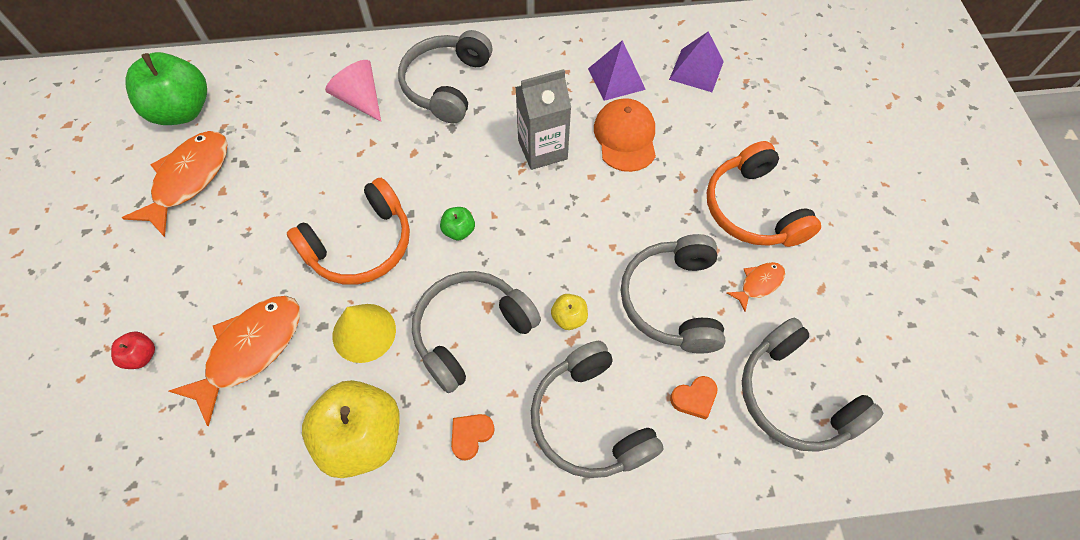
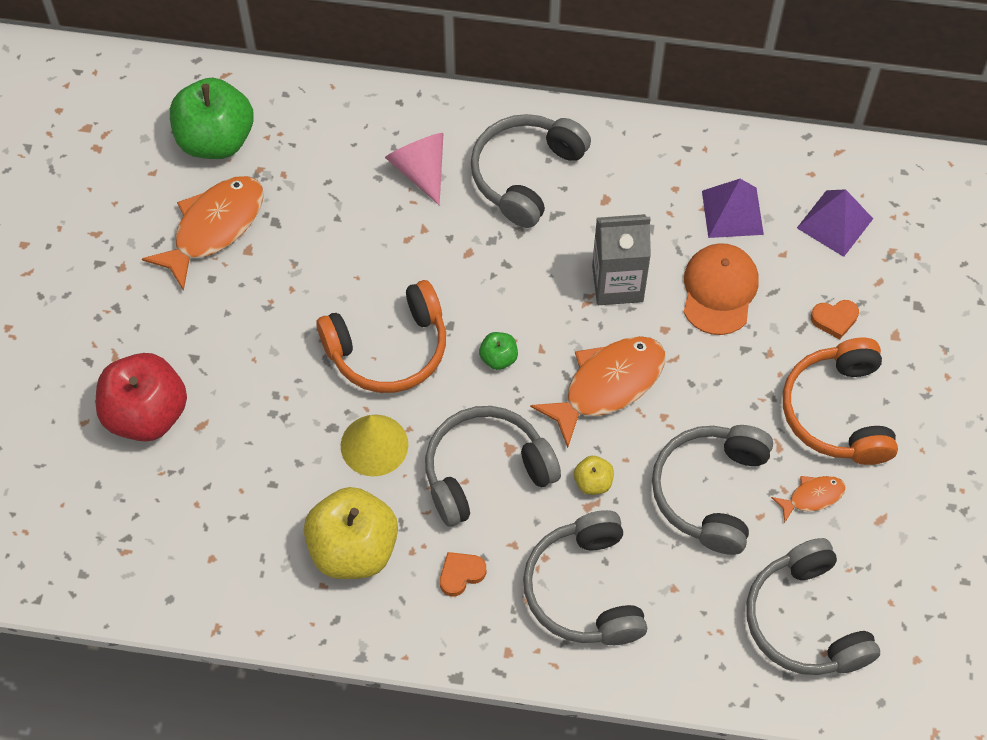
camera: 15 degrees right, 0 degrees up
(142, 356) = (146, 414): red apple -> red apple, size x2.27
(250, 350) = (256, 435): orange fish -> orange fish (608, 385)
(694, 398) = (699, 596): orange heart -> orange heart (834, 319)

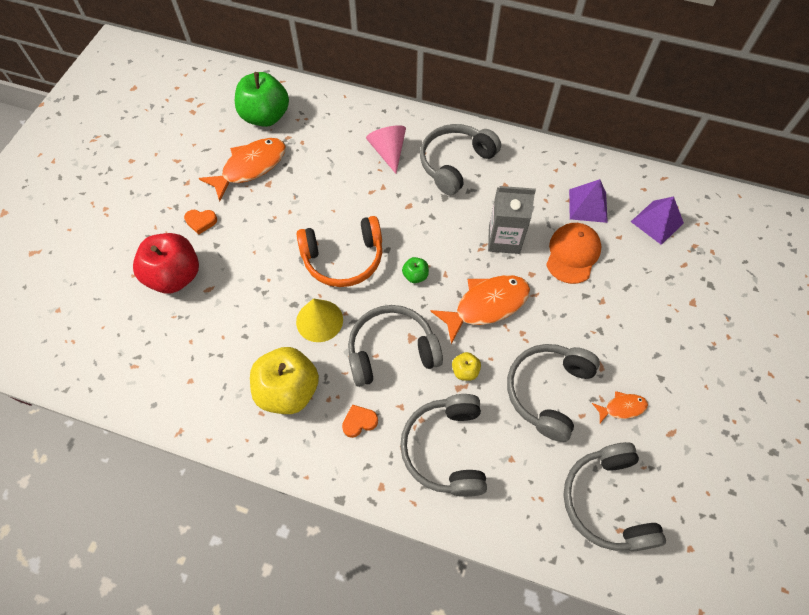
camera: 10 degrees right, 0 degrees up
(834, 319) = (650, 285): orange heart -> orange heart (201, 222)
(838, 412) = (647, 349): orange headphones -> none

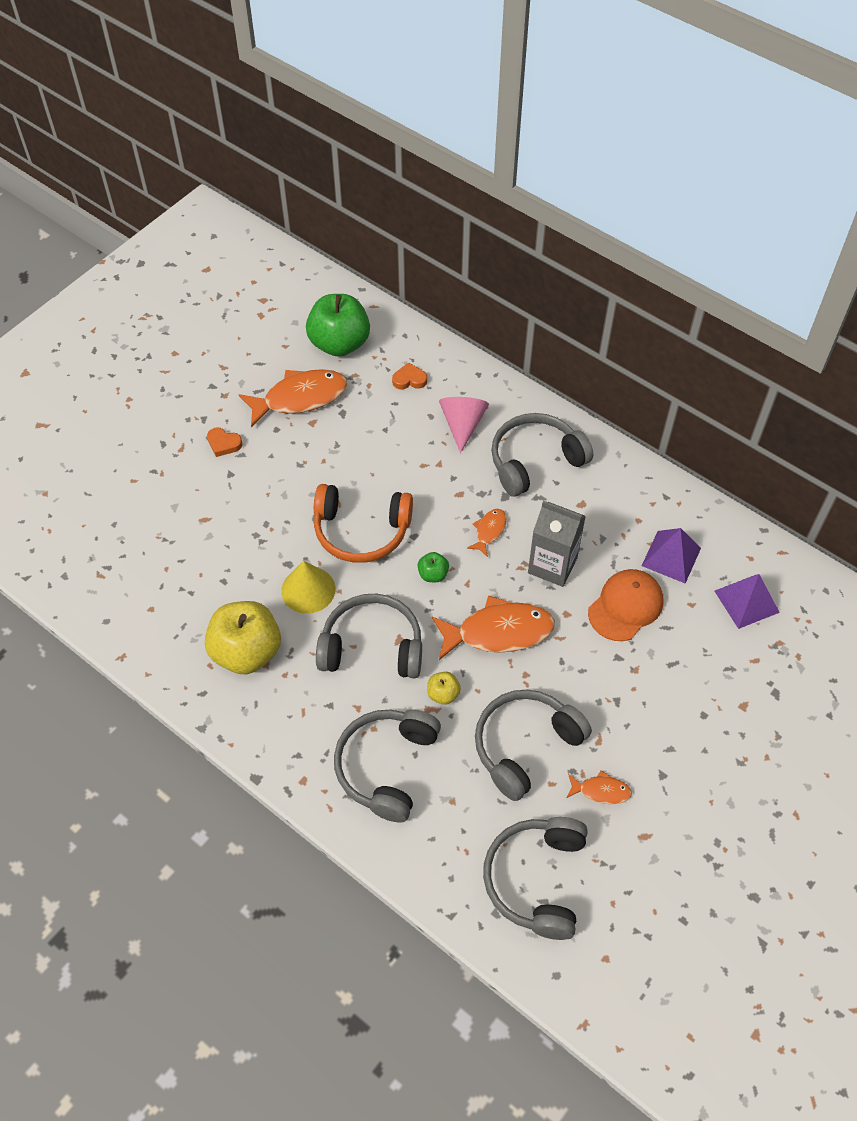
camera: 20 degrees right, 5 degrees down
(175, 276) = (175, 495): red apple -> none
(359, 422) = (307, 708): orange heart -> orange heart (409, 379)
(444, 227) = (489, 531): none -> orange fish

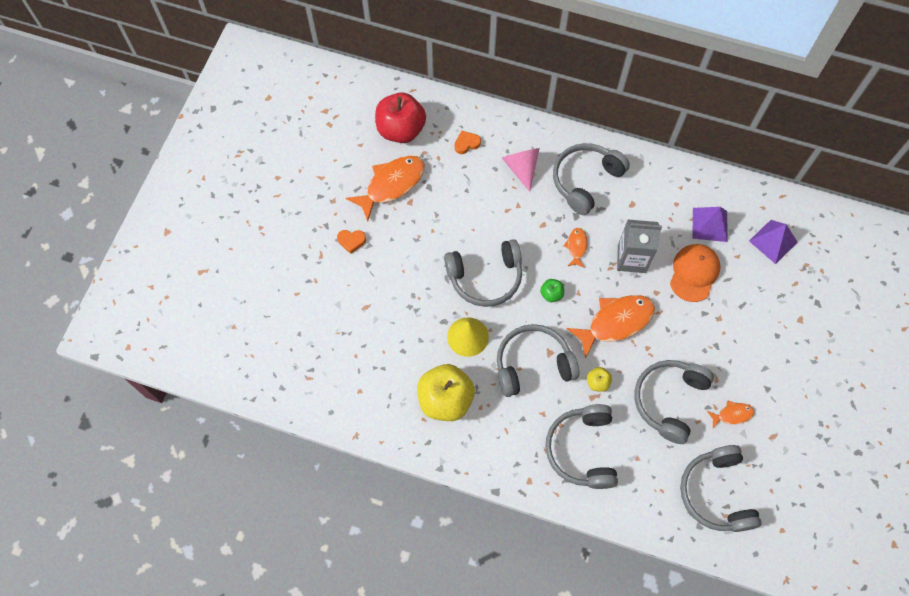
camera: 20 degrees left, 10 degrees up
(339, 343) = (401, 130): green apple -> red apple
(361, 531) = (485, 277): orange headphones -> grey headphones

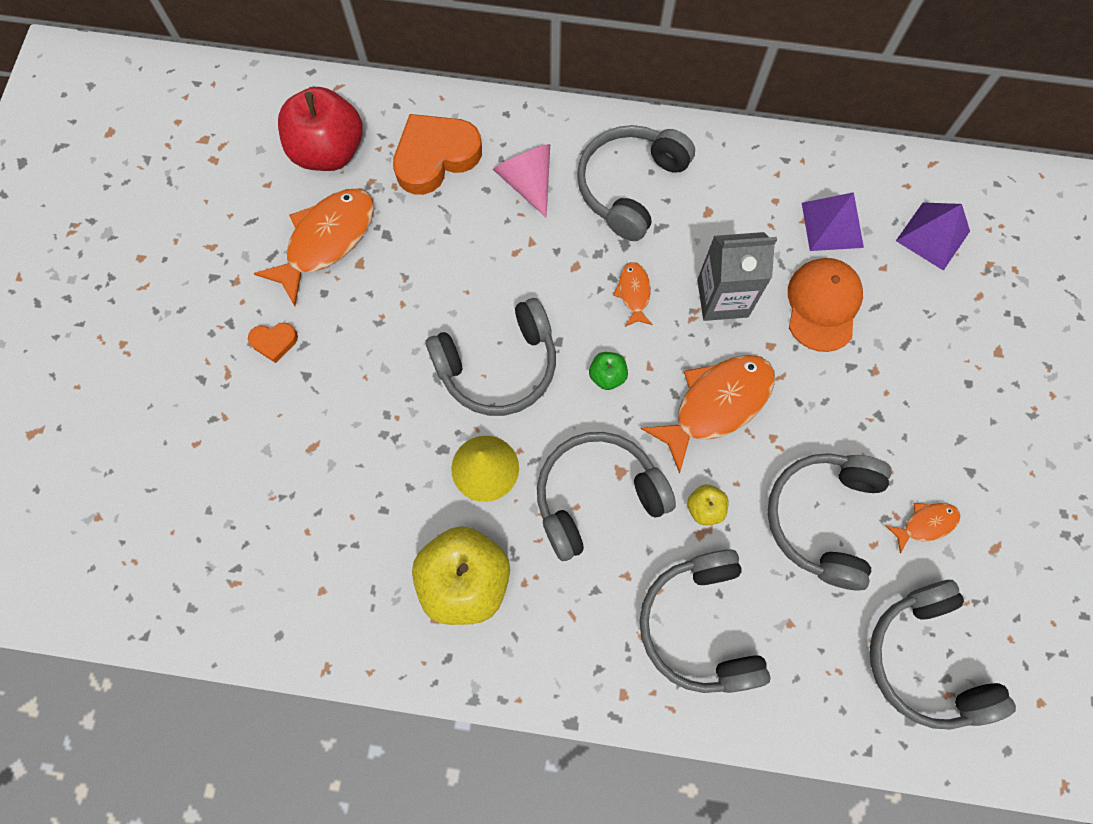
camera: 10 degrees left, 5 degrees up
(466, 143) = (435, 157): orange heart -> orange heart, size x2.13

